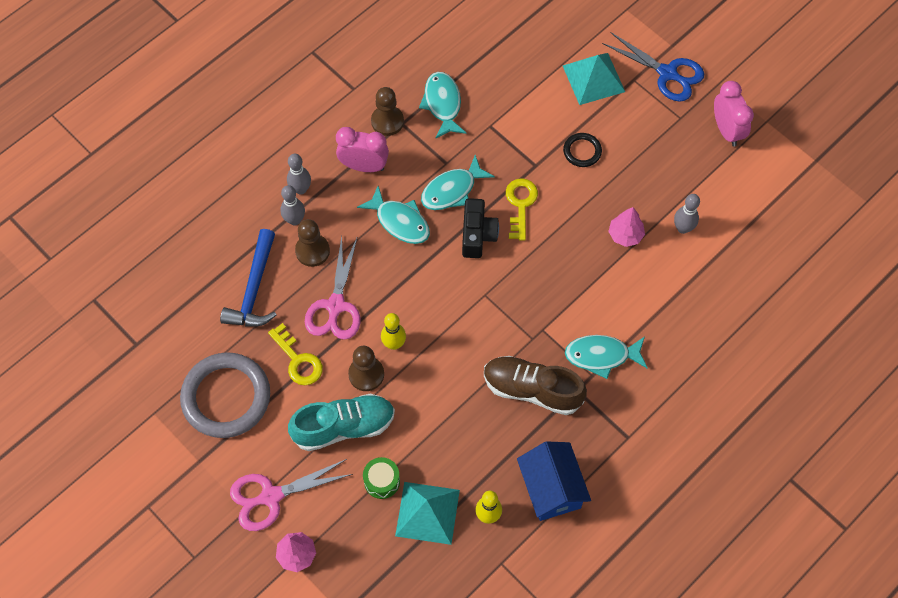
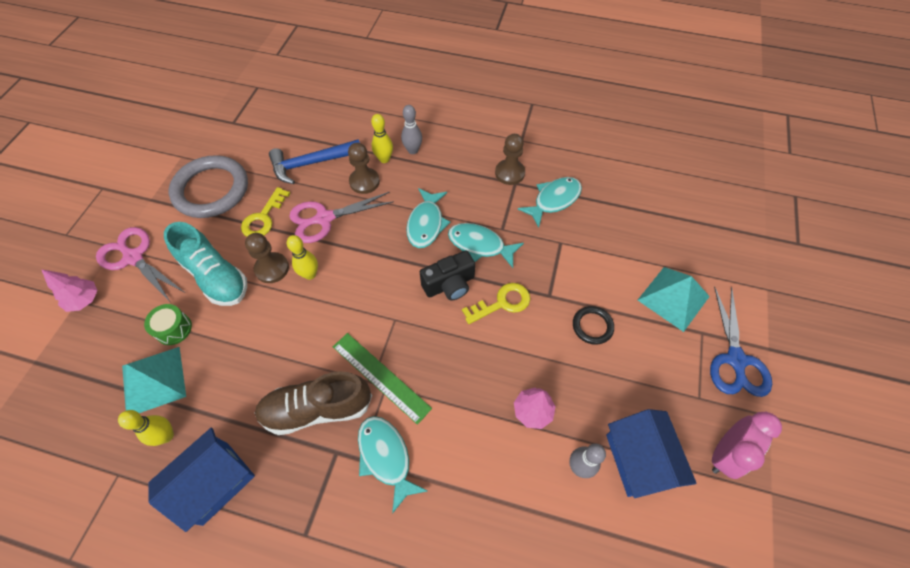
camera: 60 degrees right, 5 degrees down
(294, 220) = (384, 159): grey bowling pin -> yellow bowling pin
(364, 166) = (459, 177): pink clock -> none
(532, 330) = (380, 377): none -> green ruler
(532, 390) = (317, 409): brown shoe -> brown shoe turned 90 degrees counterclockwise
(700, 187) = (638, 460): none -> blue house

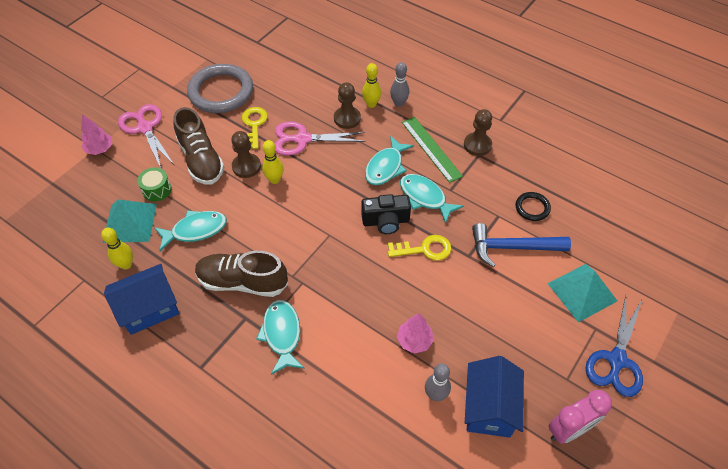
camera: 20 degrees right, 5 degrees down
(216, 276) = (201, 160): turquoise shoe -> brown shoe
(263, 218) = (254, 125): yellow key -> yellow key turned 135 degrees clockwise
(311, 163) = (308, 92): blue hammer -> blue hammer (512, 247)
(380, 377) = (300, 274): green ruler -> green ruler (431, 149)
(554, 200) = (508, 179): turquoise fish -> turquoise fish (195, 230)
(592, 326) = (496, 292): black ring -> black ring (532, 208)

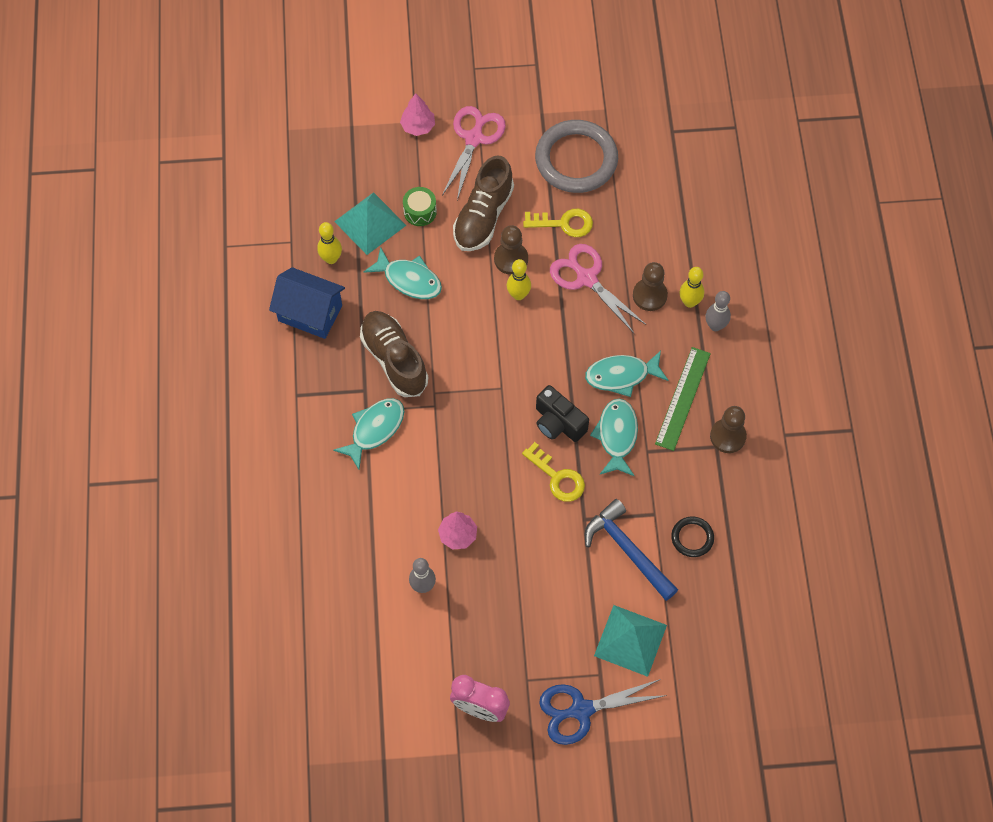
camera: 50 degrees right, 10 degrees up
(254, 125) = (564, 223): yellow key -> yellow key turned 45 degrees clockwise
(489, 407) = (447, 634): blue house -> none

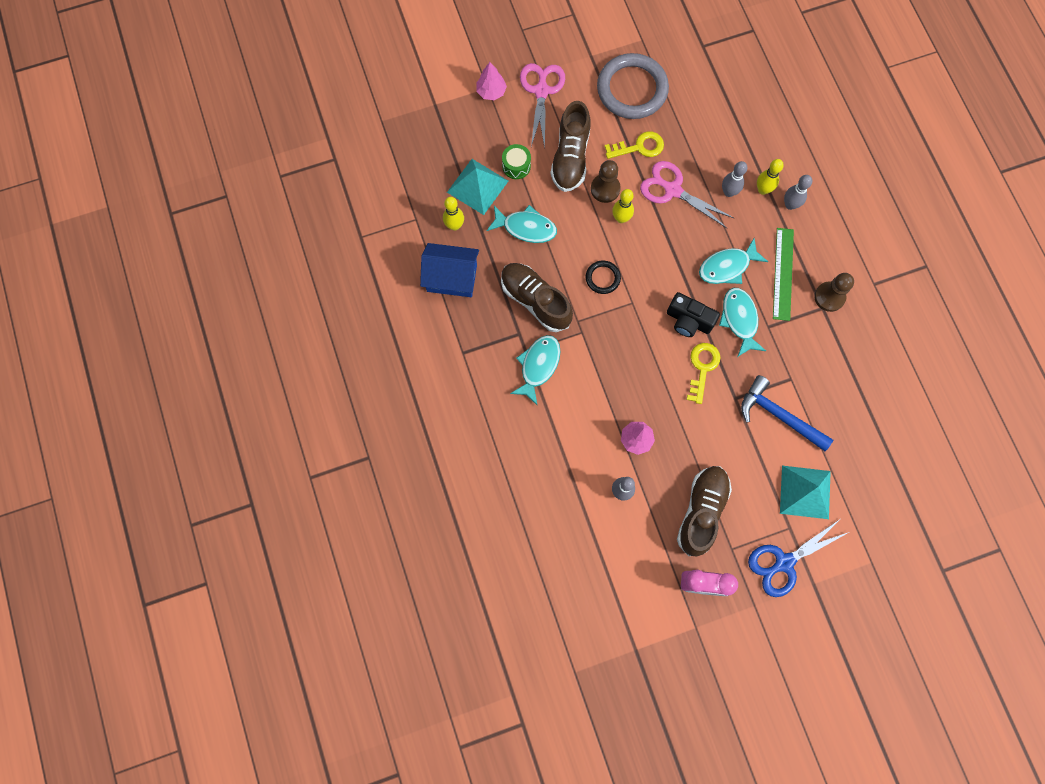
camera: 15 degrees left, 10 degrees up
(506, 631) = (701, 511): none -> brown shoe
(557, 477) = (702, 368): yellow key -> yellow key turned 105 degrees counterclockwise
(649, 295) = (728, 192): brown pawn -> grey bowling pin
(692, 538) = (827, 391): black ring -> black ring (602, 278)

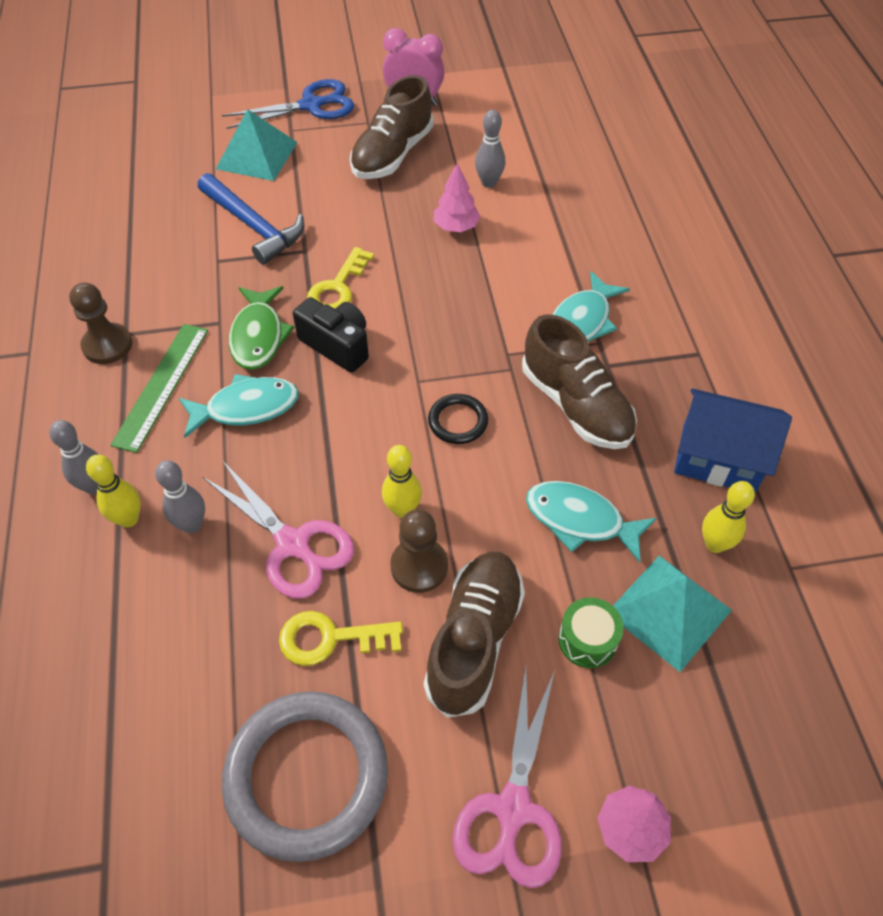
camera: 170 degrees left, 20 degrees down
(739, 320) = (258, 336): turquoise fish -> green fish

